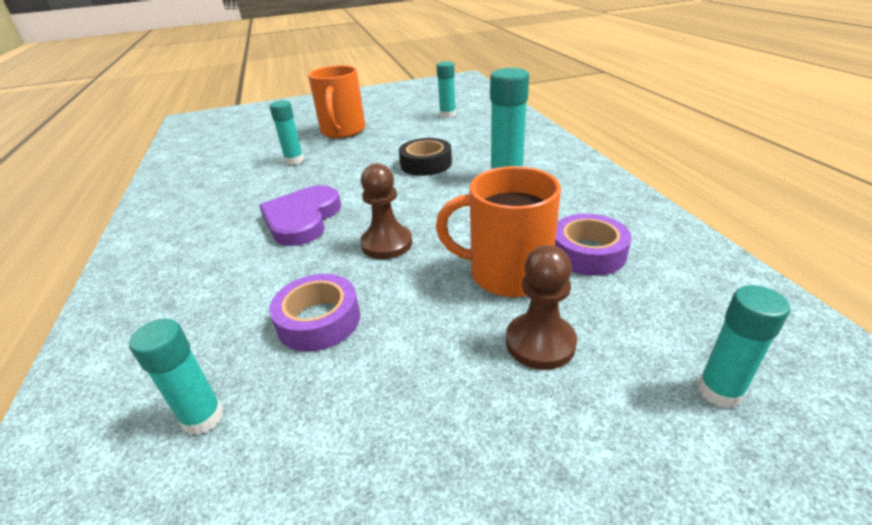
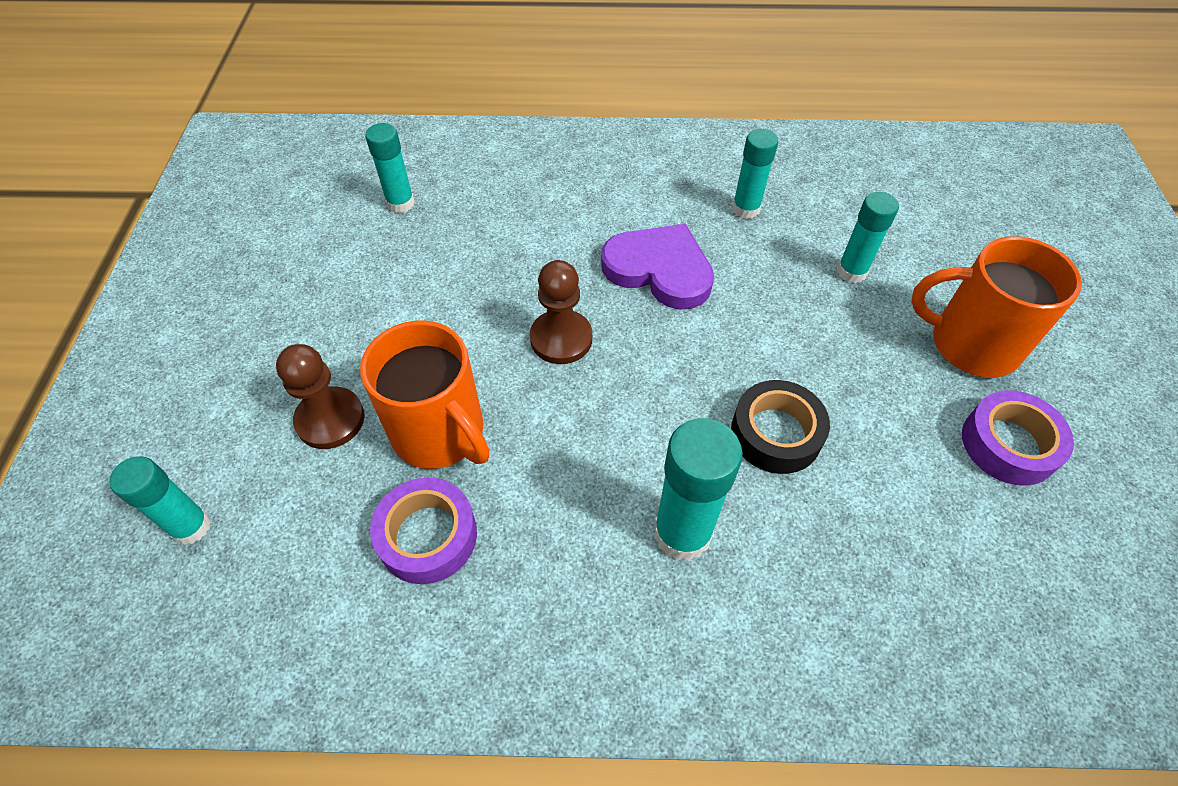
camera: 105 degrees right, 20 degrees up
(319, 320) = (463, 269): purple tape -> purple tape (1008, 444)
(447, 115) = (1031, 541): turquoise glue stick -> turquoise glue stick (746, 209)
(506, 274) = (440, 433): orange mug -> orange mug turned 105 degrees clockwise

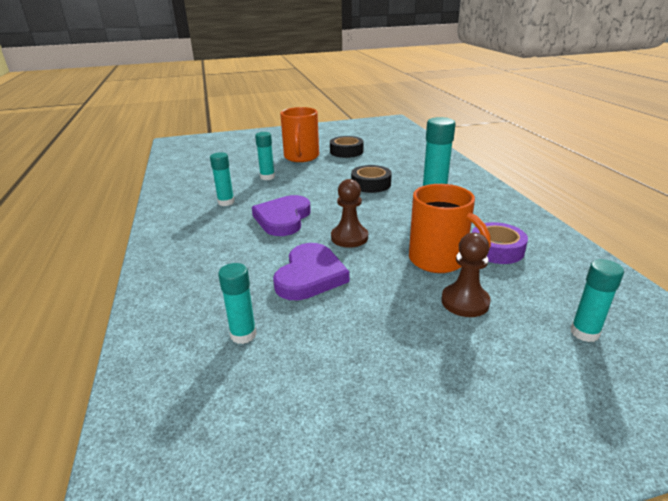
camera: 105 degrees left, 25 degrees down
(440, 433) = (439, 260): orange mug -> orange mug turned 105 degrees clockwise
(479, 273) = (310, 276): none -> purple heart
(1008, 444) = (346, 151): purple tape -> black tape

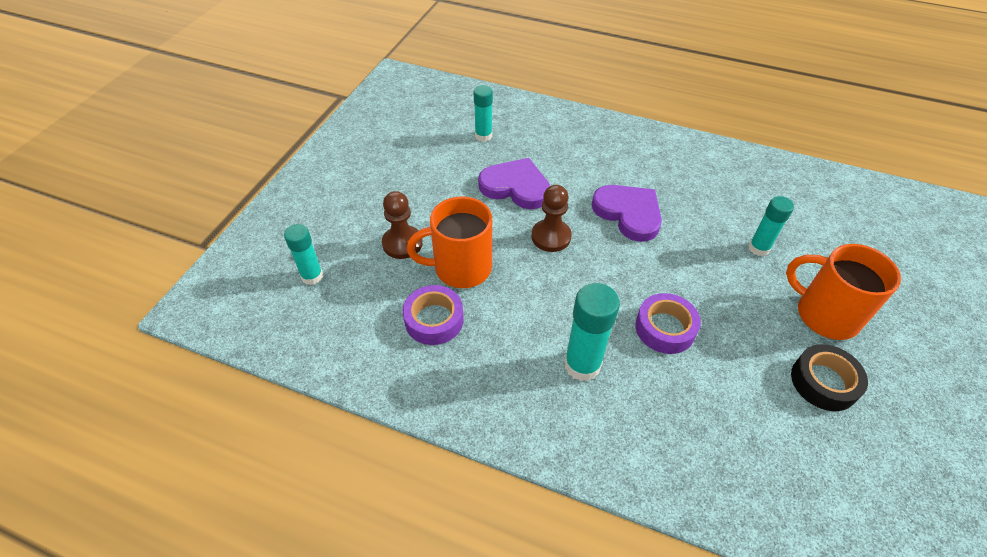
camera: 125 degrees right, 20 degrees up
(226, 202) = (701, 192): turquoise glue stick -> none
(310, 276) = (515, 187): purple heart -> purple heart turned 150 degrees clockwise
(371, 184) = (665, 328): black tape -> purple tape

